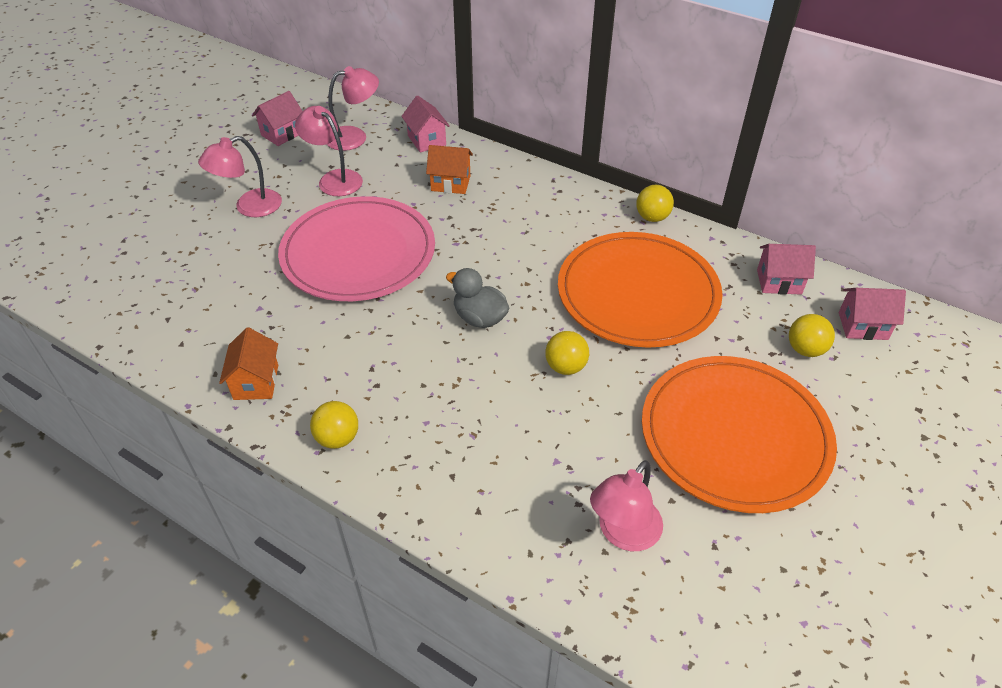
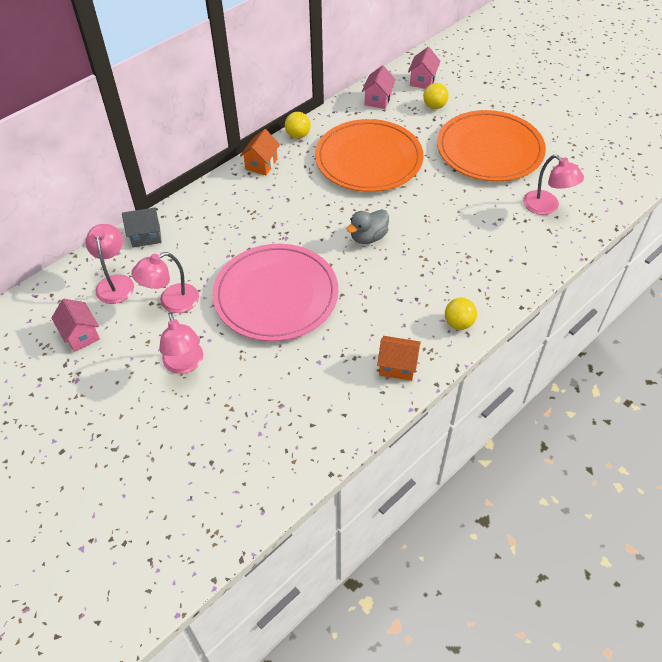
camera: 75 degrees left, 5 degrees up
(426, 140) = (146, 236): pink house -> grey house
(450, 183) = (212, 230): orange house -> orange house (261, 164)
(566, 367) = (423, 205): yellow ball -> none

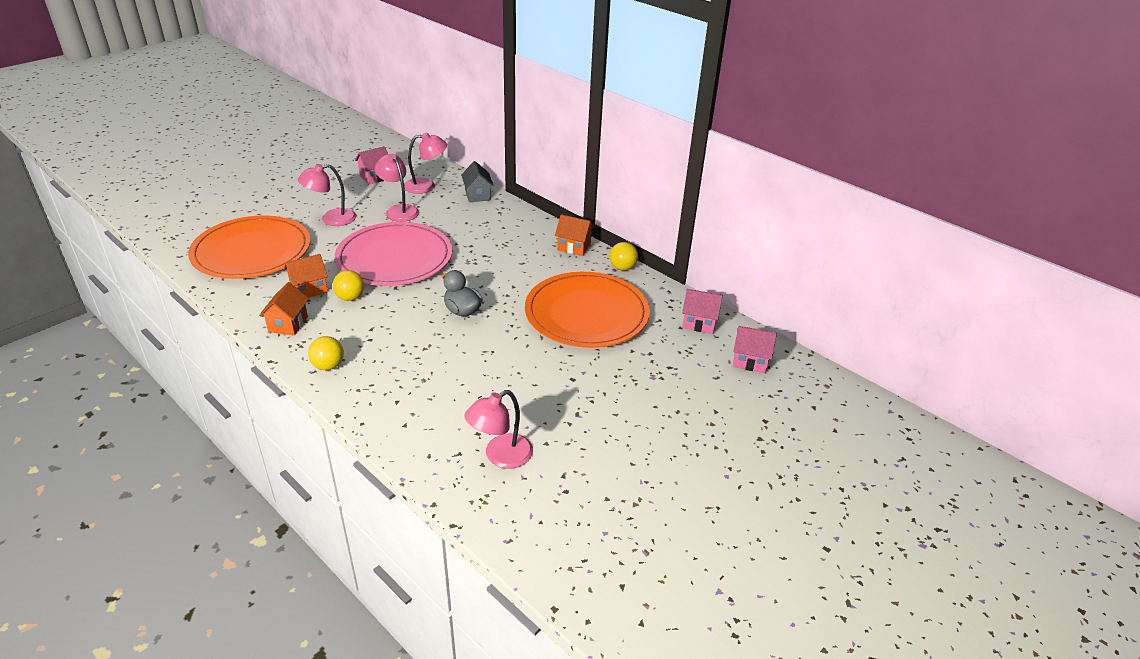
camera: 85 degrees right, 15 degrees down
(335, 360) = (309, 289): none -> orange house
(434, 106) = (696, 369): yellow ball -> yellow ball (350, 298)
(489, 150) = (613, 412): orange plate -> orange plate (252, 251)

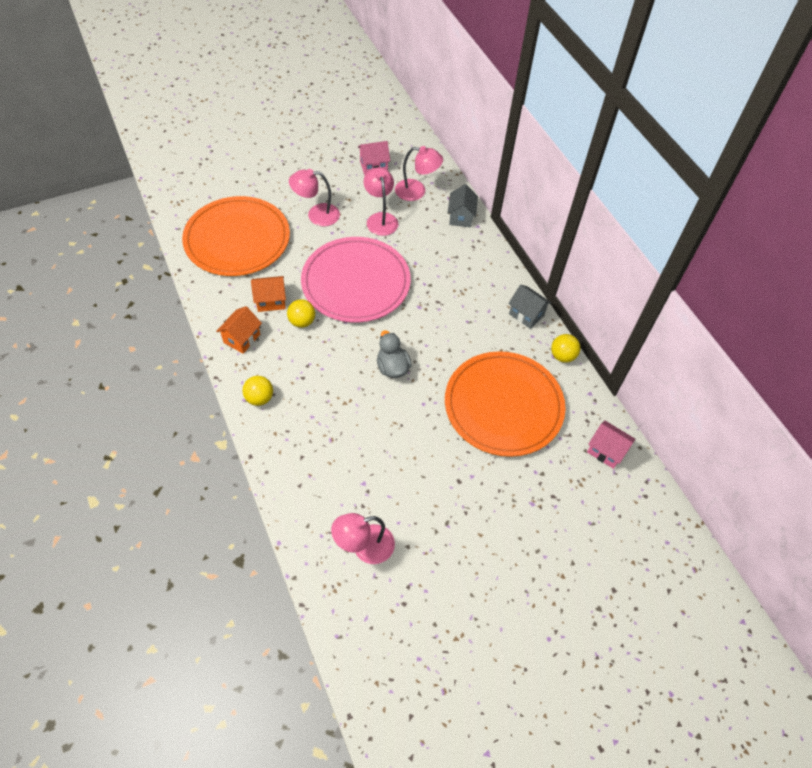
camera: 20 degrees right, 20 degrees up
(574, 247) = (526, 314): orange house -> grey house
(750, 361) = (633, 514): pink house -> none

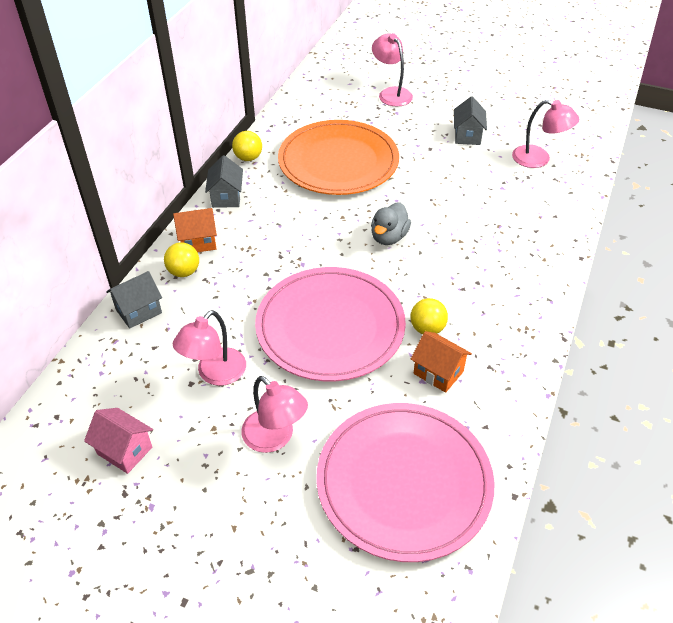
camera: 130 degrees left, 10 degrees down
(237, 239) = (404, 482): orange plate -> pink plate
(242, 338) = (505, 356): orange house -> orange house (198, 242)
(259, 398) = (534, 293): yellow ball -> yellow ball (184, 272)
(417, 191) = (132, 375): pink lamp -> pink lamp (391, 93)
(447, 525) = (467, 136): none -> grey house
(606, 451) = (310, 103): pink house -> none

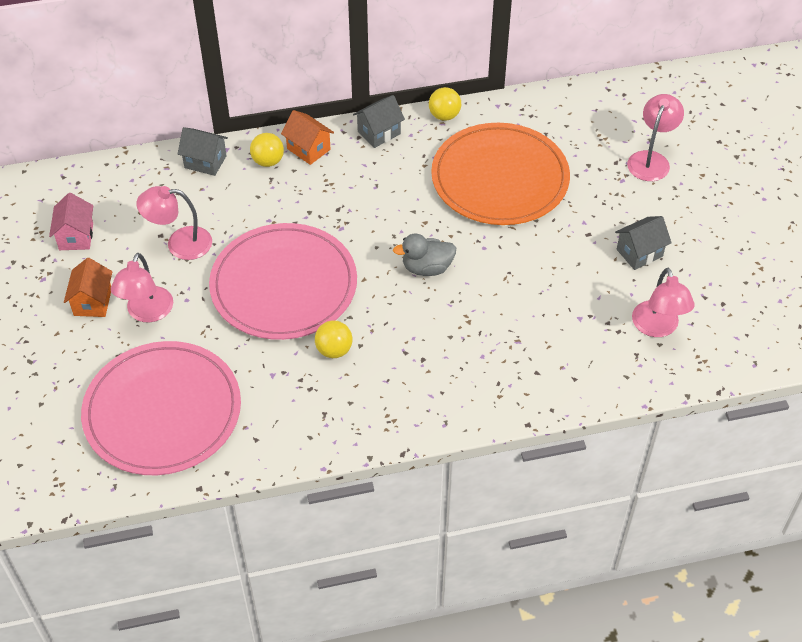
camera: 55 degrees right, 5 degrees up
(438, 372) = (290, 381): orange house -> orange house (93, 302)

